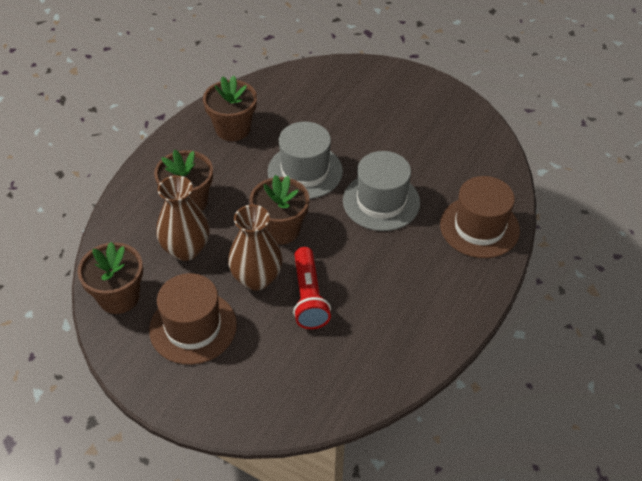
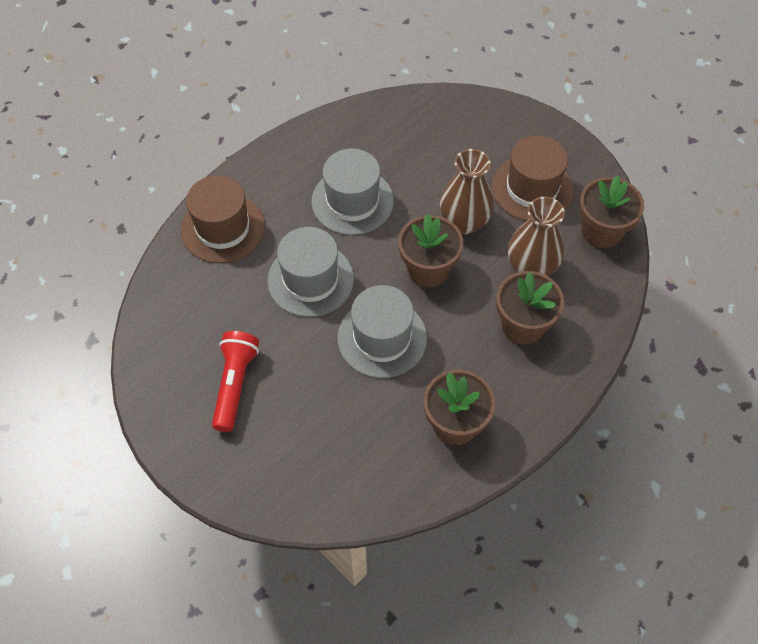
camera: 165 degrees left, 10 degrees up
(308, 297) = (418, 194): red flashlight -> red flashlight (235, 385)
(371, 276) = (352, 201): none -> grey hat

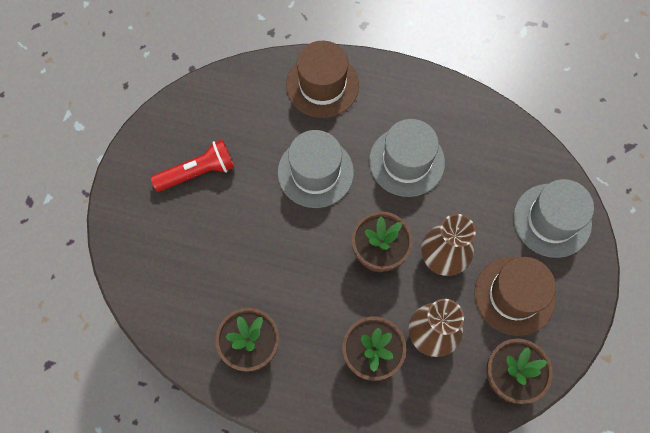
camera: 60 degrees right, 10 degrees up
(382, 338) = (295, 252): grey hat -> grey hat (552, 220)

